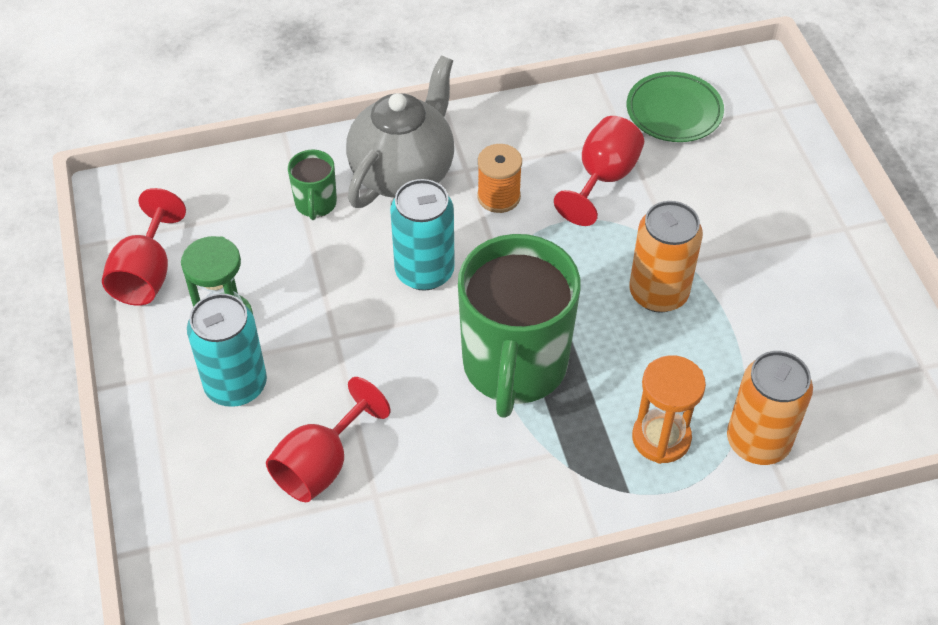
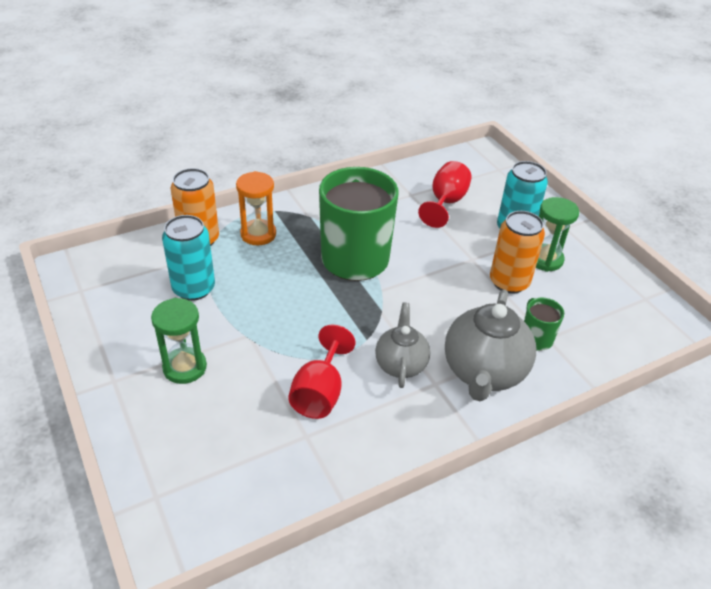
camera: 165 degrees right, 10 degrees down
(146, 274) = (614, 277): red goblet -> none
(424, 271) = (434, 303): turquoise can -> turquoise can (194, 288)
(498, 197) = (401, 364): orange spool -> grey teapot
(658, 293) = (265, 311): orange can -> orange can (509, 282)
(674, 111) = (262, 473): green plate -> none
(761, 231) = (185, 367): none -> green hourglass

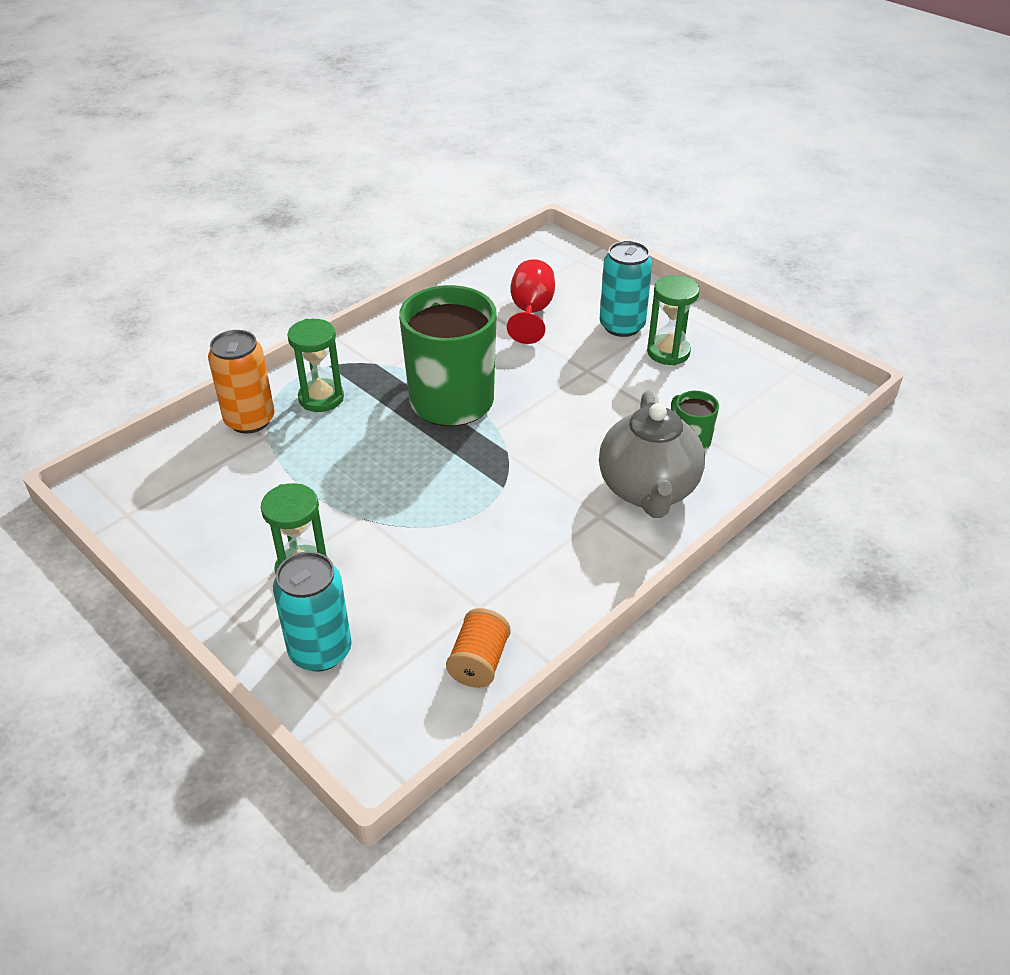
camera: 15 degrees left, 0 degrees up
(194, 288) = (270, 479): turquoise can -> turquoise can (320, 651)
(258, 234) = (321, 398): orange hourglass -> green hourglass
(286, 484) = (479, 662): none -> orange spool
(319, 393) = (474, 558): red goblet -> none
(401, 364) = (553, 504): grey teapot -> none
(509, 282) = (638, 386): orange can -> none

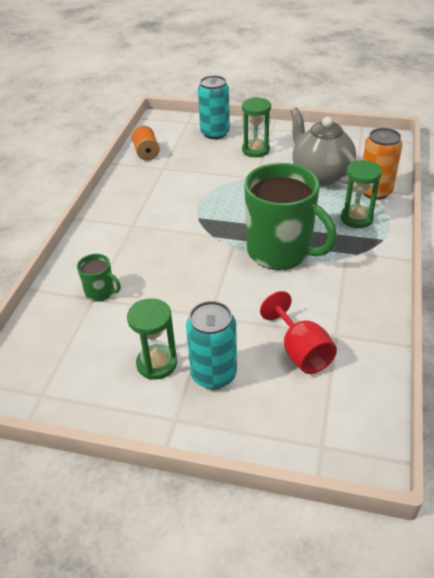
camera: 150 degrees right, 0 degrees up
(648, 491) = (112, 249): grey teapot -> grey teapot (320, 175)

